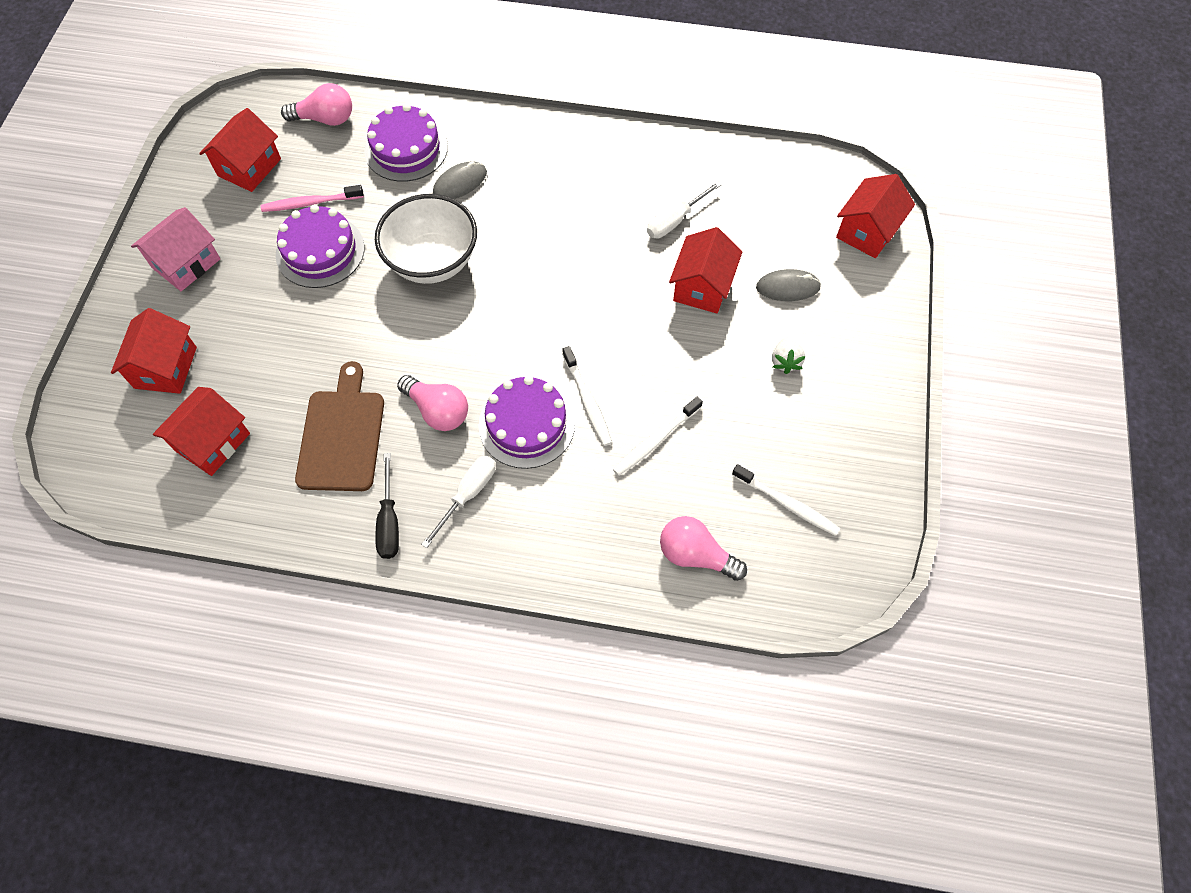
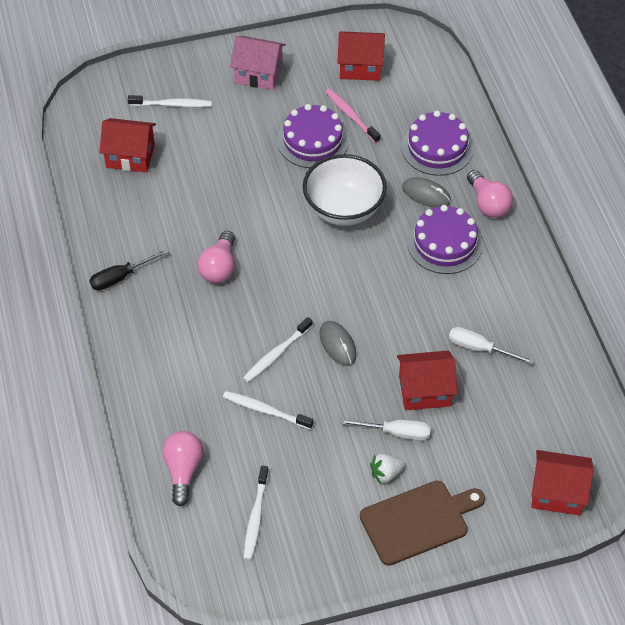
camera: 65 degrees right, 10 degrees down
(166, 367) = (172, 105): red house -> white toothbrush
(325, 119) = (433, 88): pink light bulb -> pink light bulb (488, 204)
(342, 435) = (171, 222): brown cutting board -> brown cutting board (418, 521)
(467, 495) = (162, 313): white screwdriver -> white screwdriver (396, 433)
(526, 424) = (236, 324): purple cake -> purple cake (445, 243)
(788, 287) = (460, 452): grey mouse -> grey mouse (337, 344)

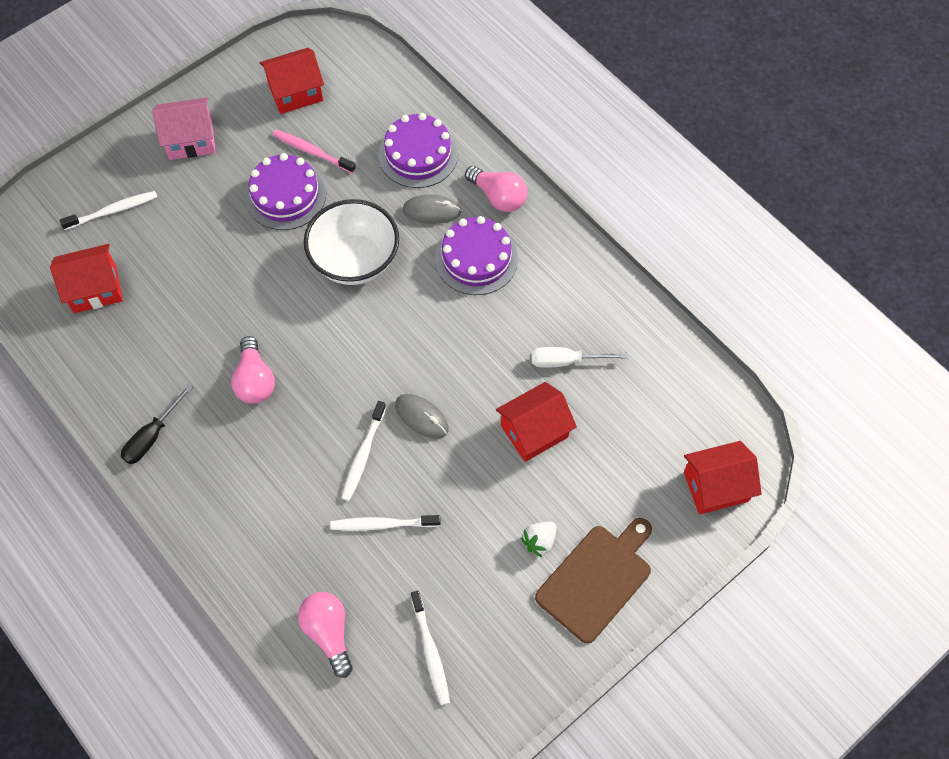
camera: 25 degrees left, 10 degrees up
(396, 433) = (528, 491): white screwdriver -> none

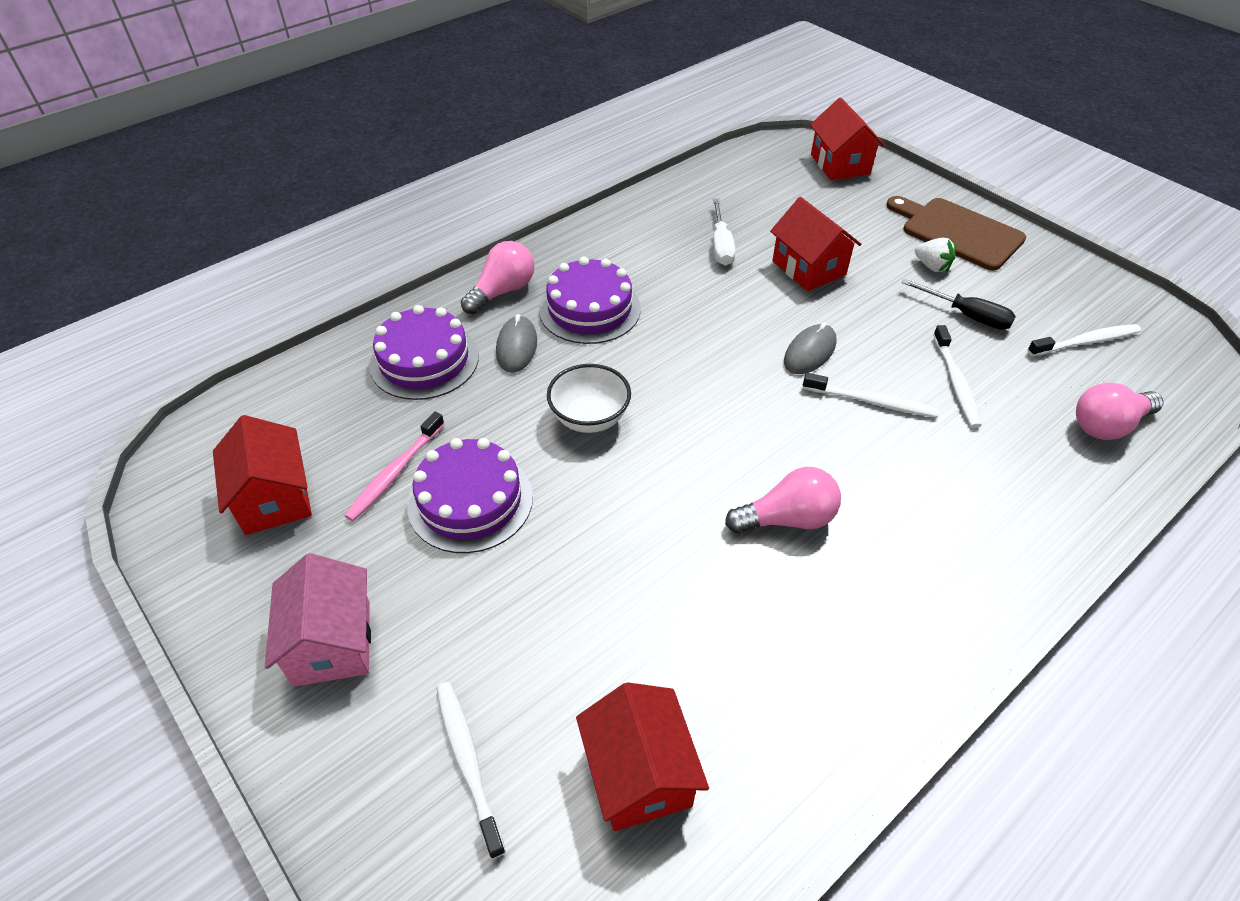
camera: 90 degrees left, 15 degrees down
(152, 436) = (905, 645): black screwdriver -> black screwdriver (967, 315)
(355, 261) = (589, 418): white bowl -> white bowl, size x0.64

